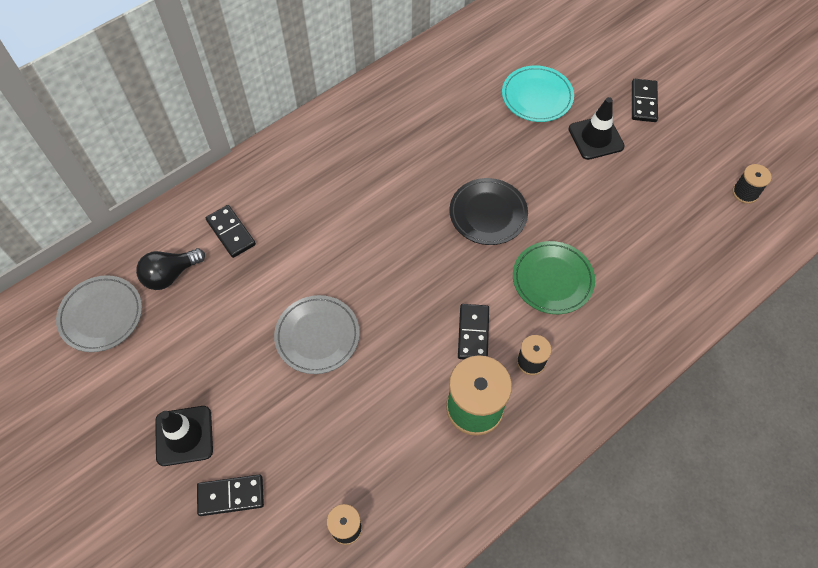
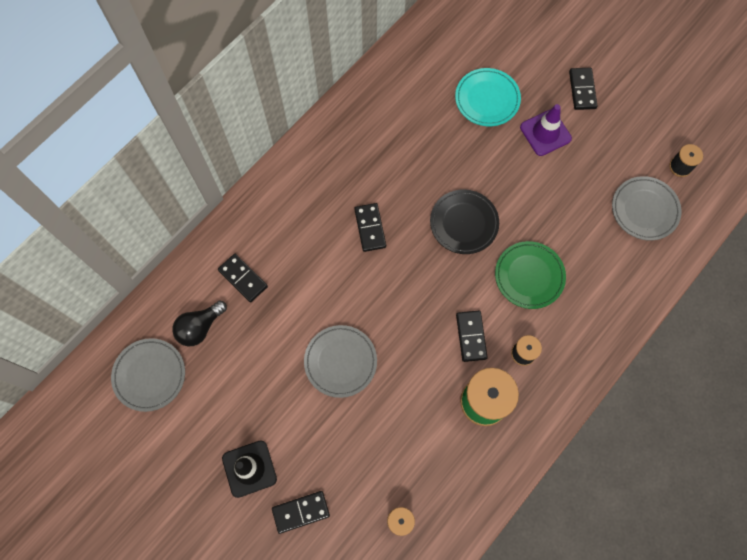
camera: 10 degrees left, 10 degrees up
(382, 203) = (370, 228): none -> black domino
(596, 138) = (545, 133): black traffic cone -> purple traffic cone
(697, 231) = (644, 210): none -> grey plate

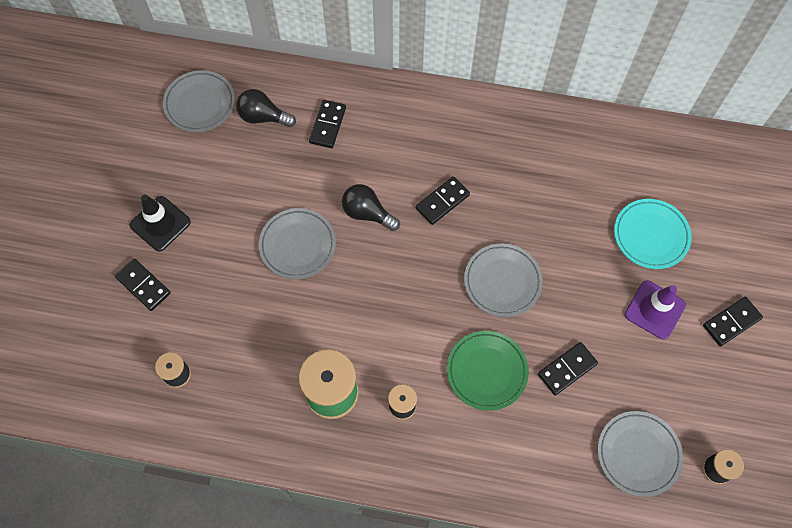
camera: 60 degrees right, 5 degrees down
(345, 291) = (367, 213): none -> black light bulb
(464, 223) = (502, 281): black plate -> grey plate
(471, 336) = (390, 347): black domino -> black domino (567, 369)

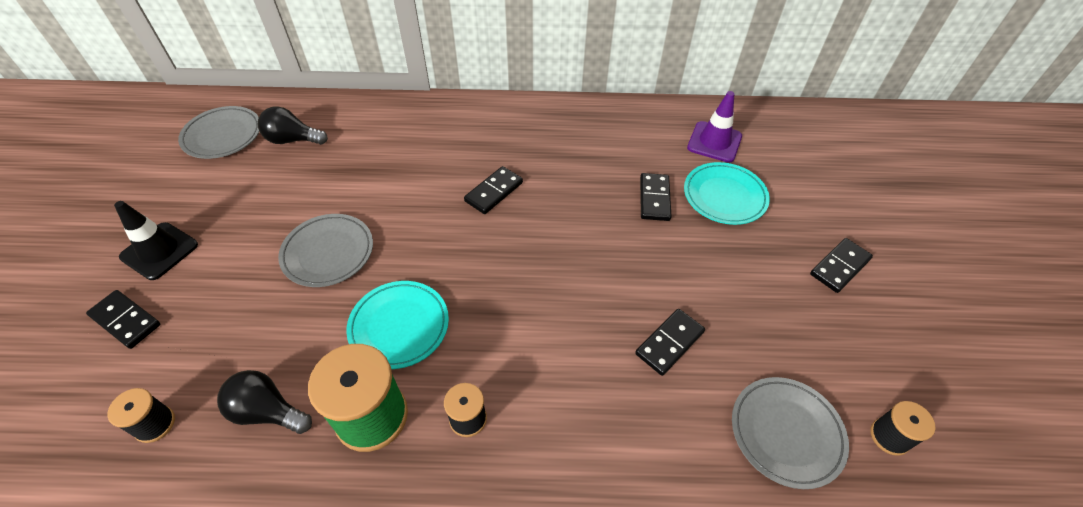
camera: 10 degrees left, 15 degrees down
(328, 125) = (363, 140): black domino -> black domino (654, 199)
(354, 322) = (399, 326): none -> turquoise plate
(367, 213) = (410, 212): black light bulb -> black light bulb (268, 411)
(487, 371) = (572, 360): green plate -> none
(502, 281) = (573, 259): grey plate -> none
(654, 310) = (751, 265): purple traffic cone -> purple traffic cone (714, 142)

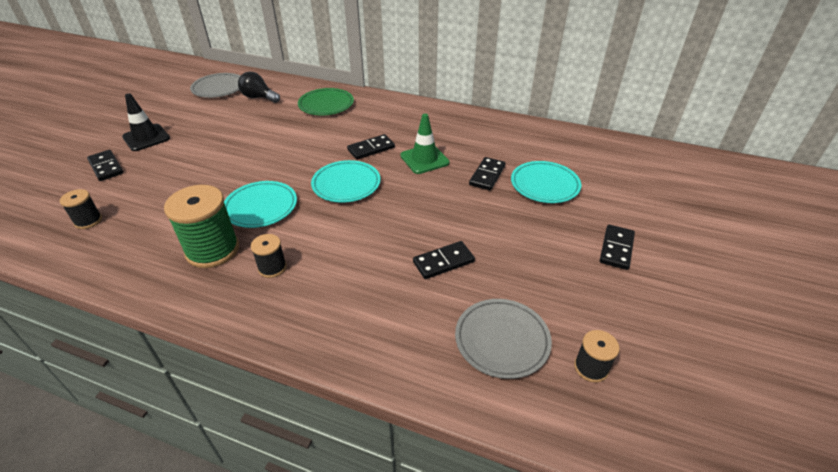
camera: 20 degrees right, 10 degrees down
(268, 411) = (153, 231): black light bulb -> none
(328, 253) = (242, 159): grey plate -> none
(396, 132) = (326, 105): none -> green plate
(492, 258) = (346, 184): none -> turquoise plate
(569, 192) = (424, 159): none -> green traffic cone
(714, 142) = (557, 151): purple traffic cone -> none
(839, 267) = (616, 248): black domino -> black domino turned 45 degrees counterclockwise

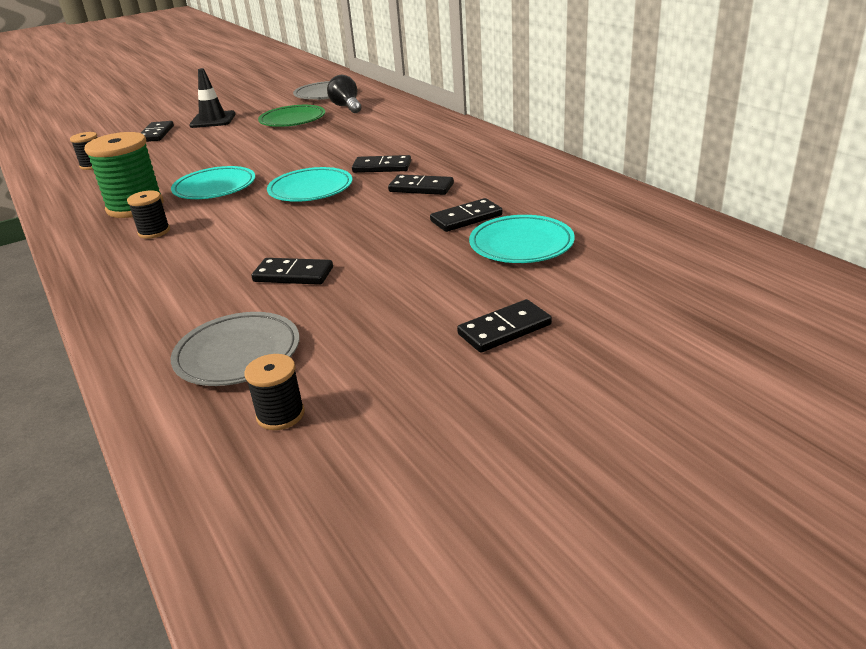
camera: 40 degrees right, 10 degrees down
(326, 105) = (399, 123): green plate -> green plate (292, 120)
(424, 159) = (421, 188): green traffic cone -> black domino

